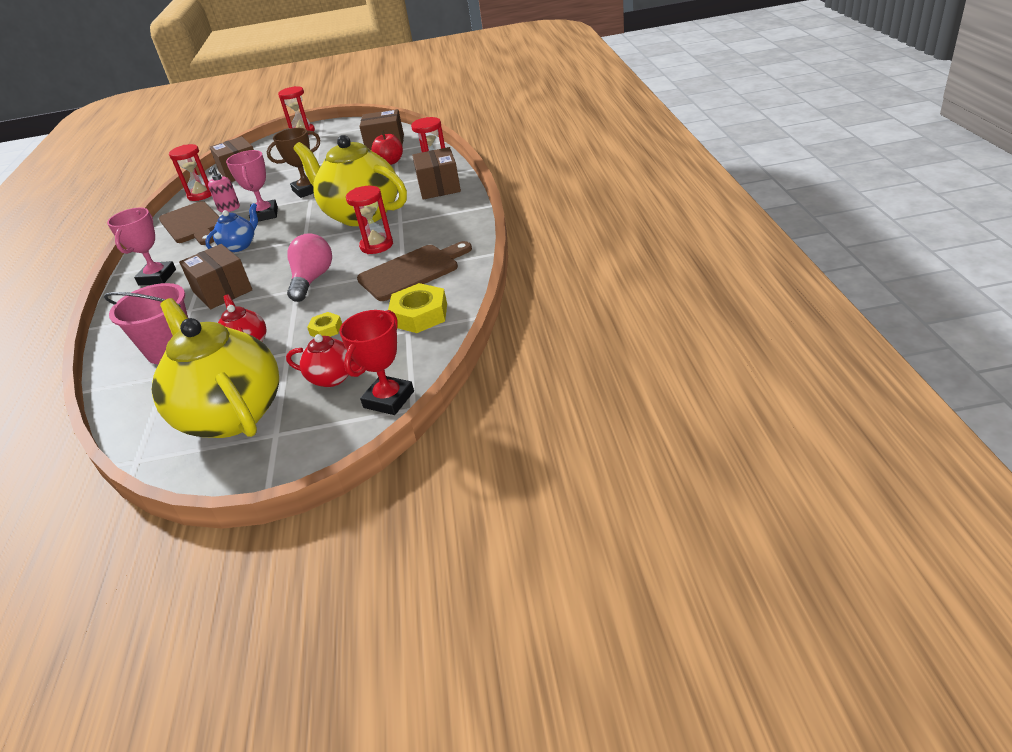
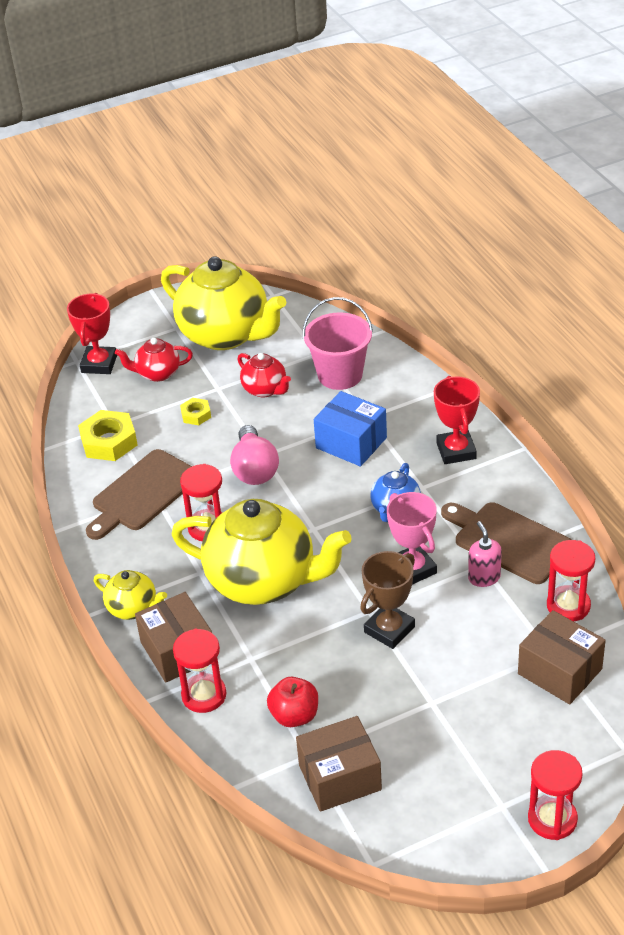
camera: 160 degrees right, 5 degrees up
(157, 277) = (456, 451): pink trophy -> red trophy
(222, 291) = (351, 443): brown box -> blue box
(457, 207) = (133, 608): none -> yellow teapot

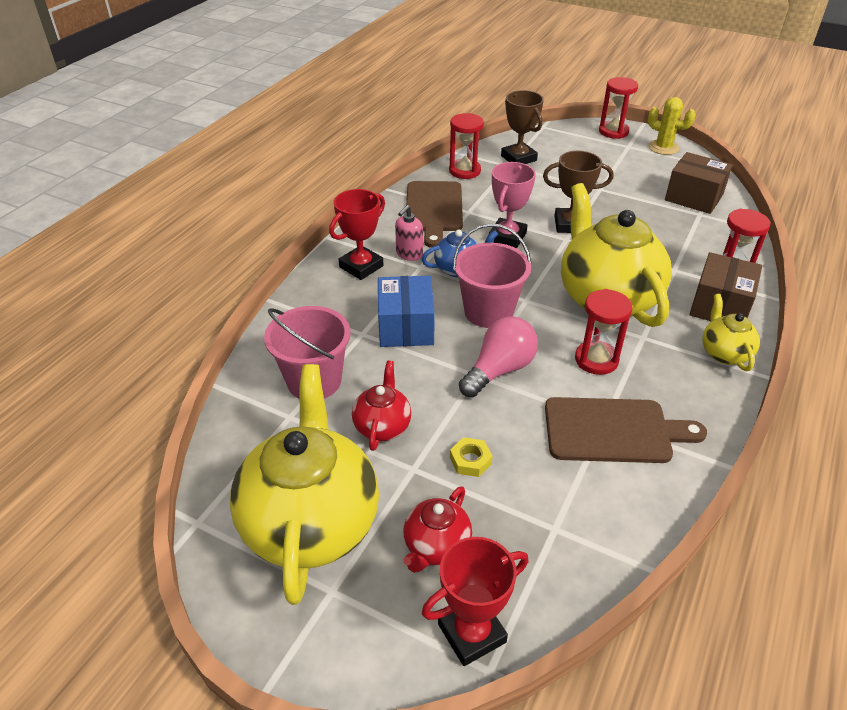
camera: 130 degrees left, 0 degrees up
(109, 441) = (582, 512): yellow nut -> none
(157, 373) = (436, 547): red teapot -> red teapot turned 75 degrees clockwise
(294, 715) = (684, 231): red apple -> none
(321, 498) = (488, 312): none -> pink bucket
(468, 842) = (663, 147): none -> yellow cactus
(484, 577) = (478, 207): pink soap dispenser -> pink soap dispenser (409, 254)
(559, 671) = (518, 158): brown box -> brown trophy

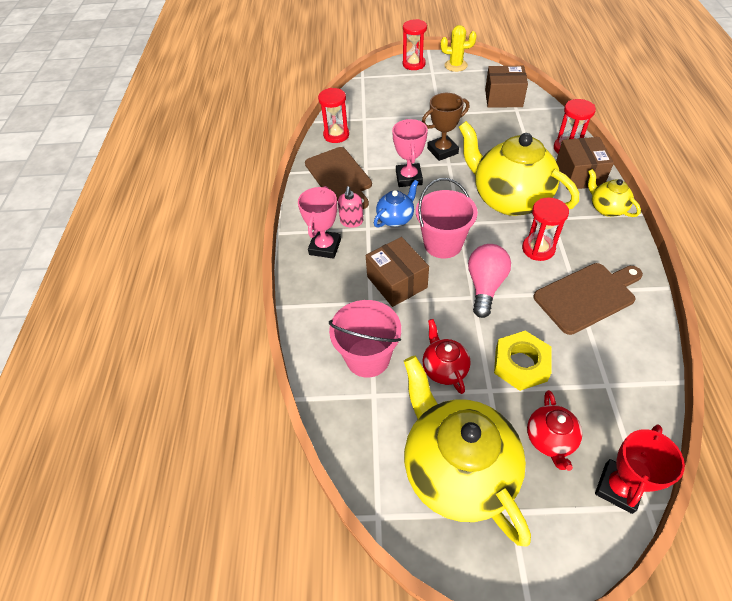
camera: 25 degrees left, 10 degrees up
(361, 266) = (325, 247): red trophy -> pink trophy
(406, 327) = (397, 282): blue box -> brown box
(470, 460) = (521, 364): yellow nut -> yellow nut, size x1.83
(518, 158) = (366, 110): brown trophy -> none

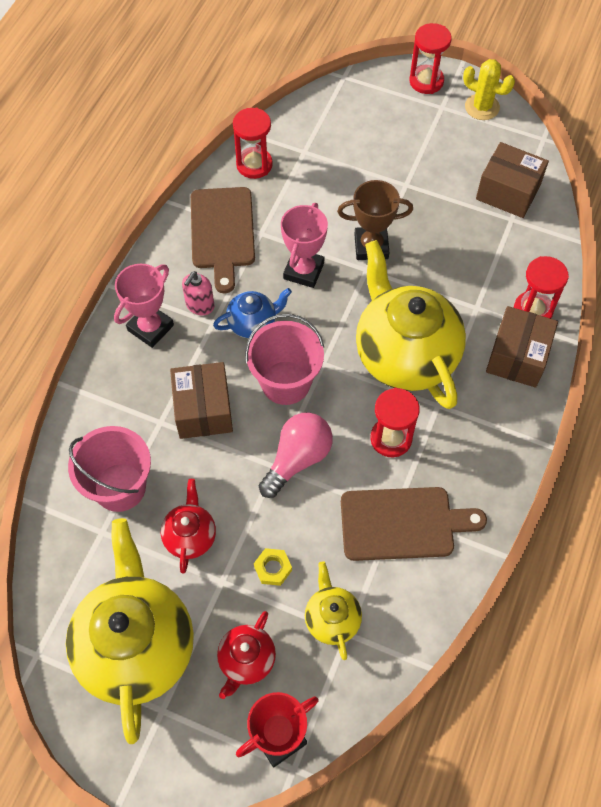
camera: 20 degrees right, 10 degrees up
(521, 364) = (273, 568): yellow nut -> yellow nut, size x0.55
(606, 208) = (514, 420): yellow teapot -> yellow teapot (332, 619)

